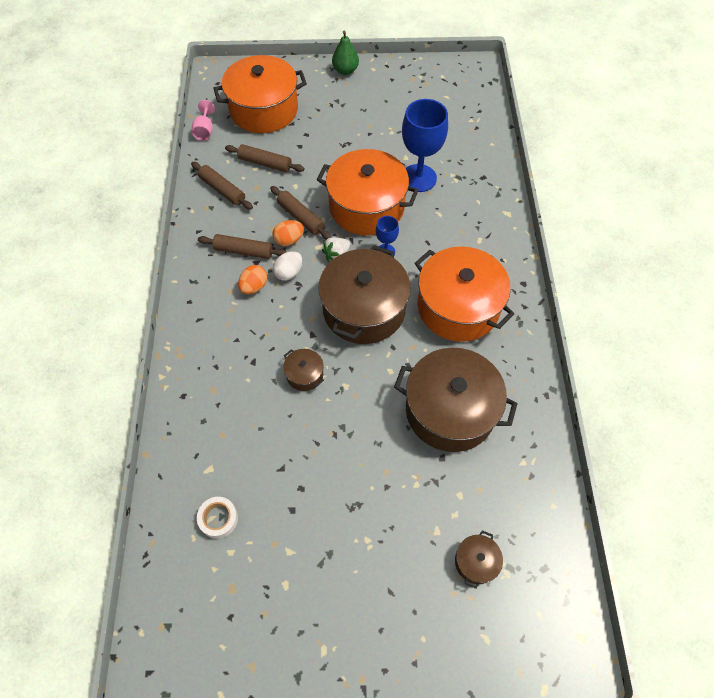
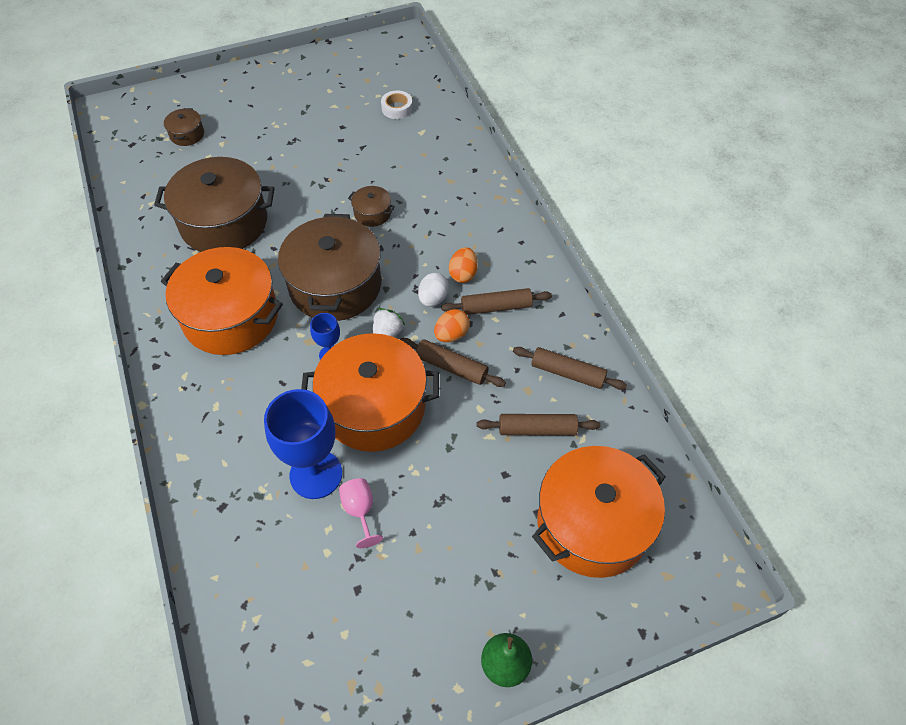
camera: 160 degrees right, 5 degrees down
(205, 131) = (651, 455): pink goblet -> pink goblet (360, 511)

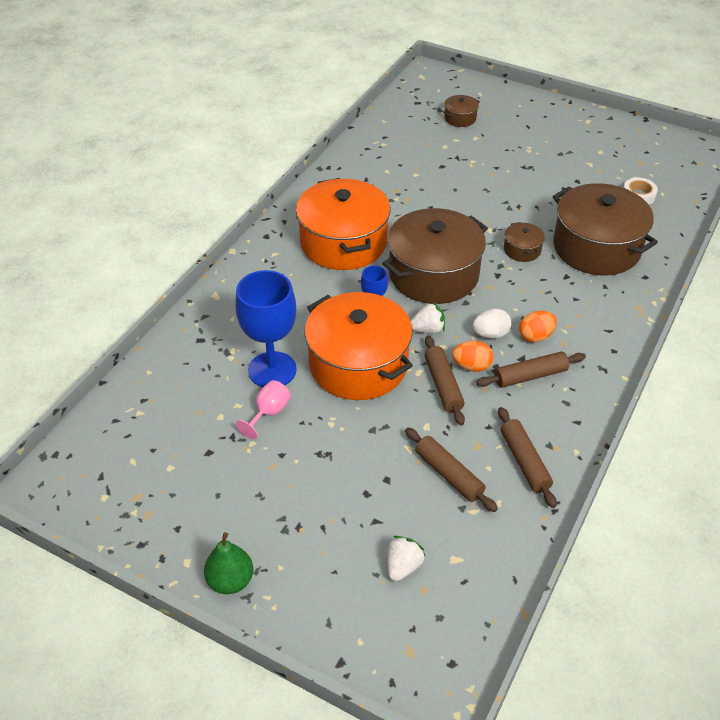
camera: 50 degrees right, 10 degrees down
(224, 223) = (413, 186): brown pot -> brown pot (596, 247)
(496, 307) = (530, 376): brown rolling pin -> brown rolling pin turned 60 degrees counterclockwise
(592, 524) = (403, 566): orange pot -> white strawberry

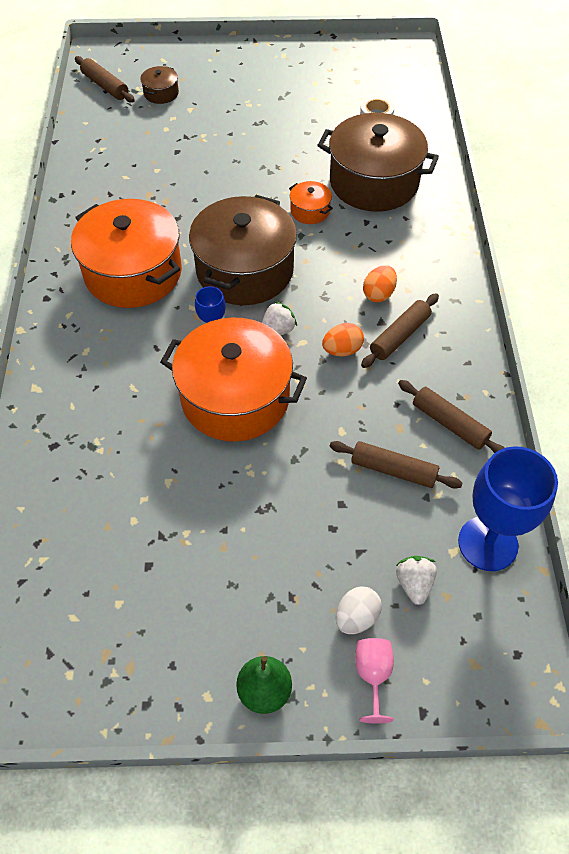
camera: 30 degrees left, 10 degrees up
(268, 413) = (181, 492): pink goblet -> pink goblet (373, 675)
(272, 370) = (153, 443): blue goblet -> blue goblet (488, 543)
(443, 385) = (329, 381): brown rolling pin -> brown rolling pin (105, 86)
(490, 334) = (337, 310): white egg -> white egg (356, 617)
(522, 250) = (310, 211): brown pot -> orange pot

